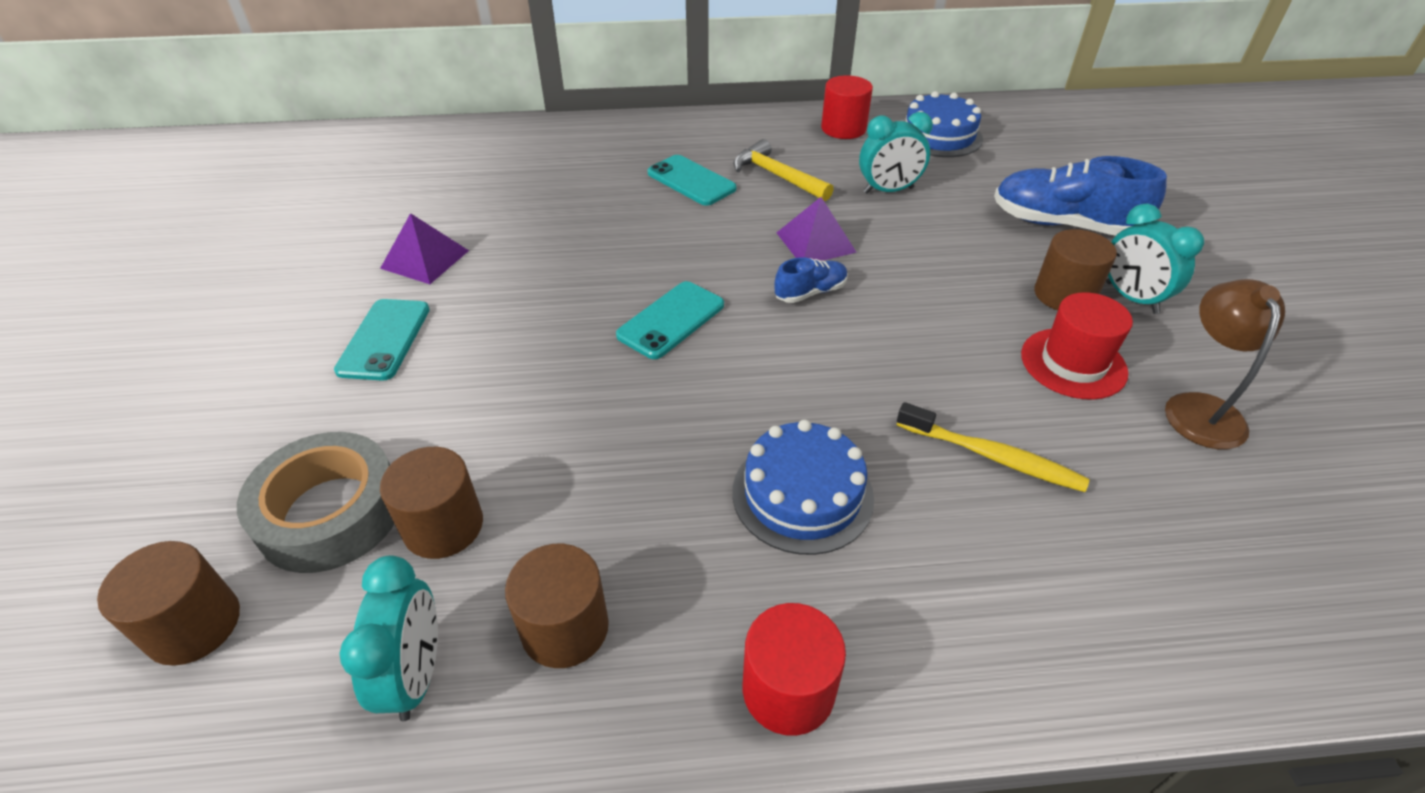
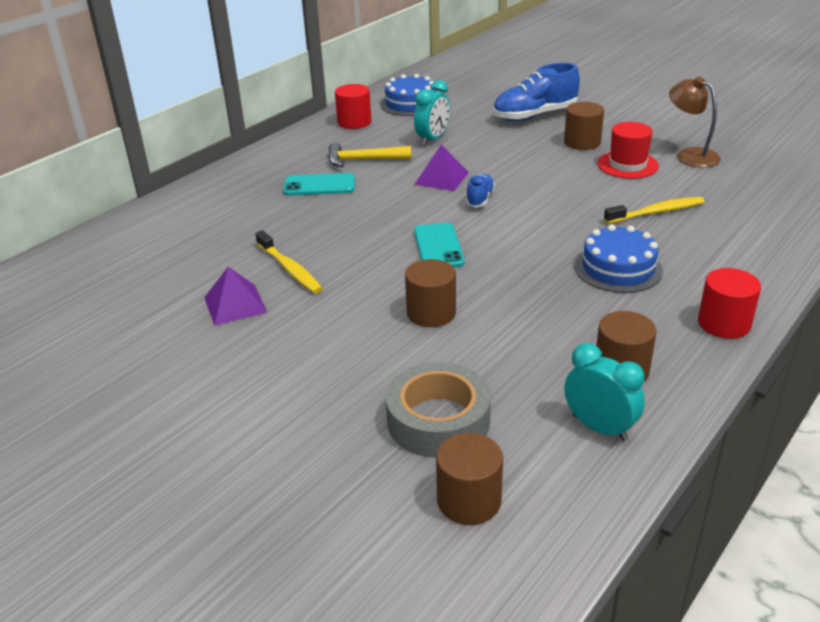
camera: 45 degrees left, 10 degrees down
(384, 339) = (299, 349): turquoise phone -> none
(443, 526) = (502, 383): brown cylinder -> brown cylinder (431, 313)
(518, 253) = (289, 269): none -> yellow toothbrush
(1131, 298) = (607, 130): turquoise clock -> none

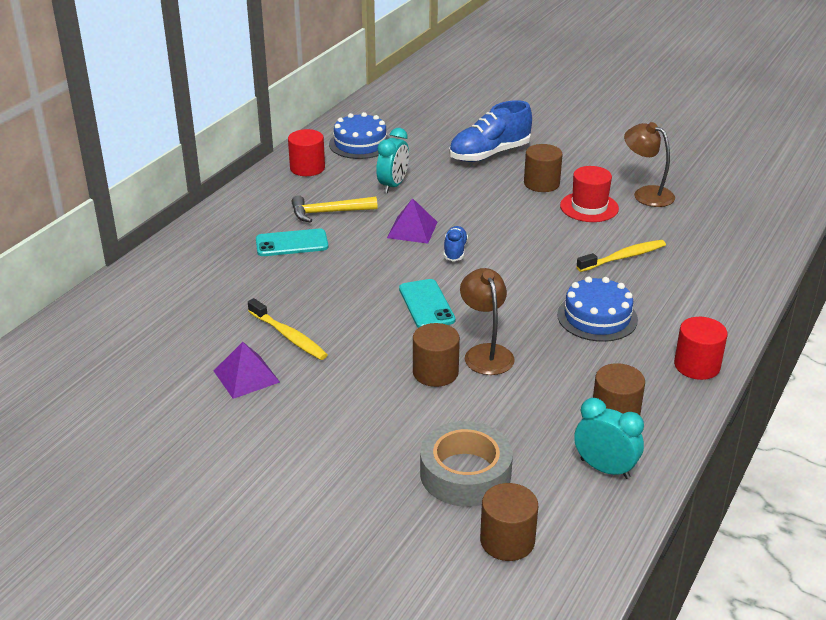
camera: 10 degrees left, 0 degrees up
(489, 297) = (485, 353): none -> brown lamp

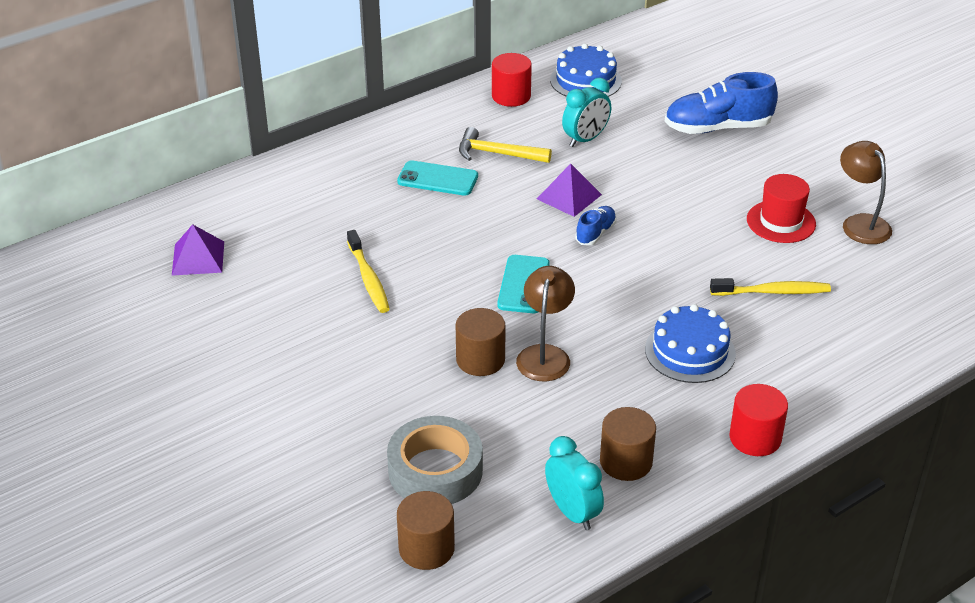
camera: 25 degrees right, 5 degrees up
(246, 376) = (303, 308): purple pyramid -> purple pyramid (198, 258)
(541, 183) = (749, 179): brown cylinder -> none

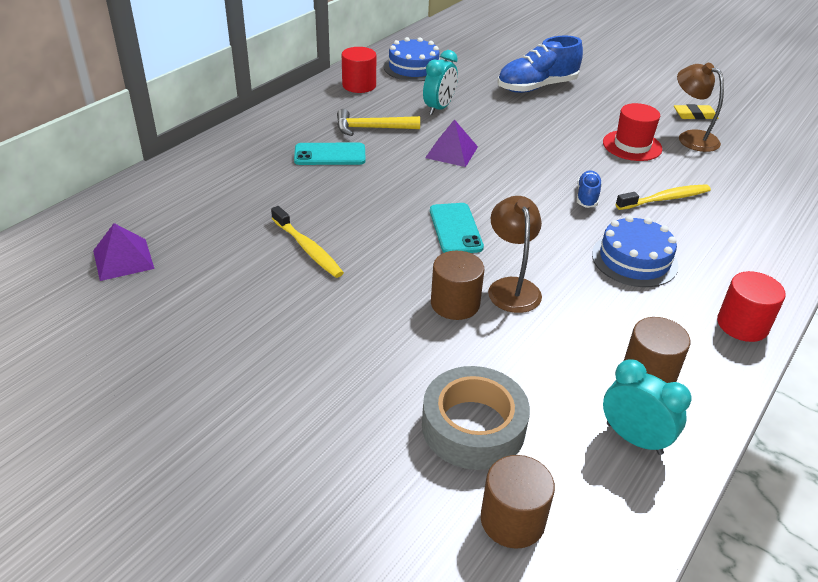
camera: 20 degrees left, 0 degrees up
(595, 233) = (492, 177): blue shoe -> blue shoe (587, 197)
(888, 195) = (695, 115): none -> yellow eraser

